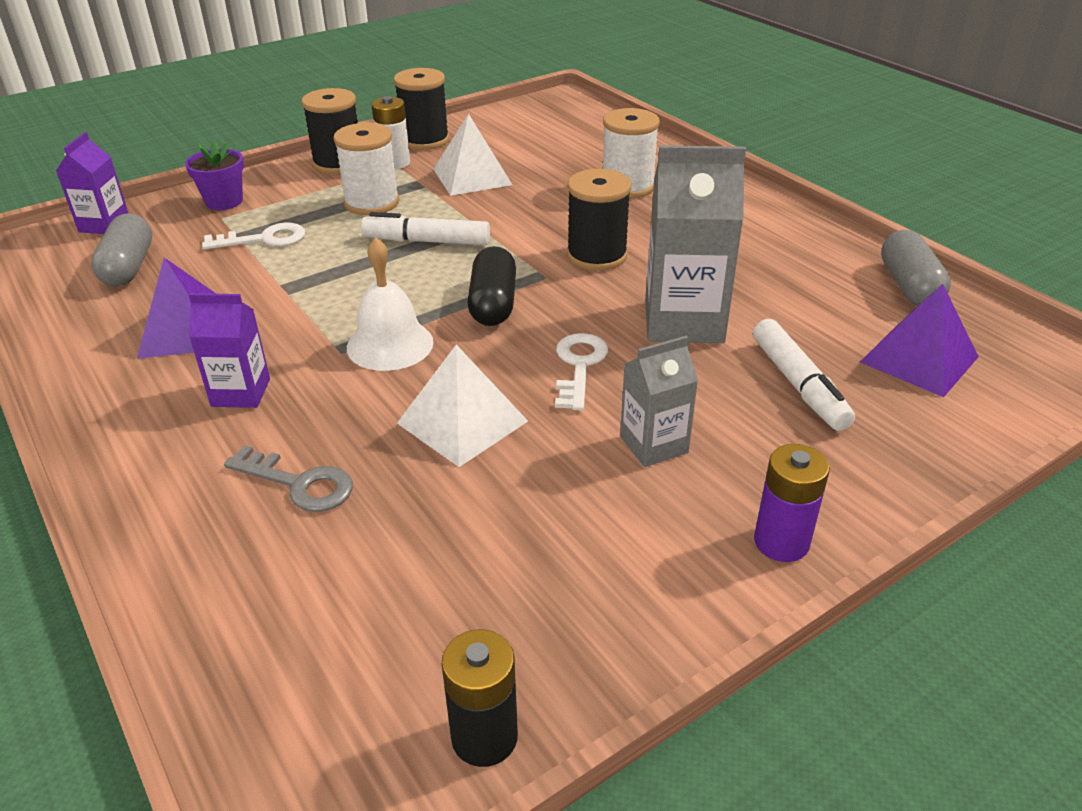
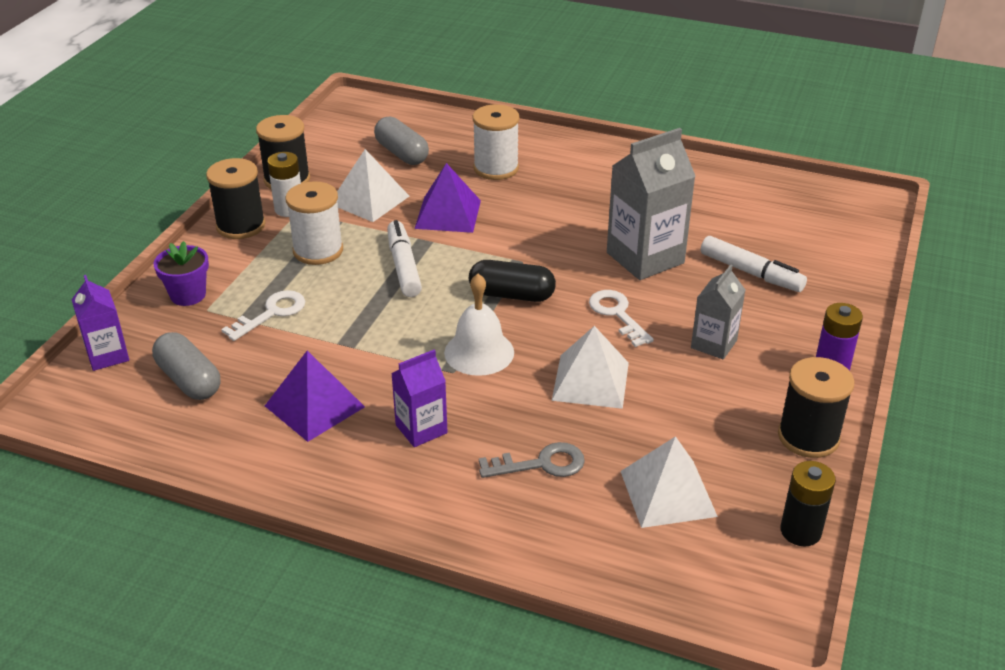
camera: 35 degrees left, 0 degrees up
(385, 590) = (667, 493): none -> white pyramid
(426, 241) = (404, 266): white marker -> white marker turned 105 degrees clockwise
(493, 304) = (511, 295): black capsule -> black capsule turned 45 degrees counterclockwise
(597, 255) = (538, 232): black spool -> black spool (808, 437)
(909, 286) = (746, 181): grey capsule -> grey capsule (402, 153)
(919, 359) = (796, 229): purple pyramid -> purple pyramid (448, 214)

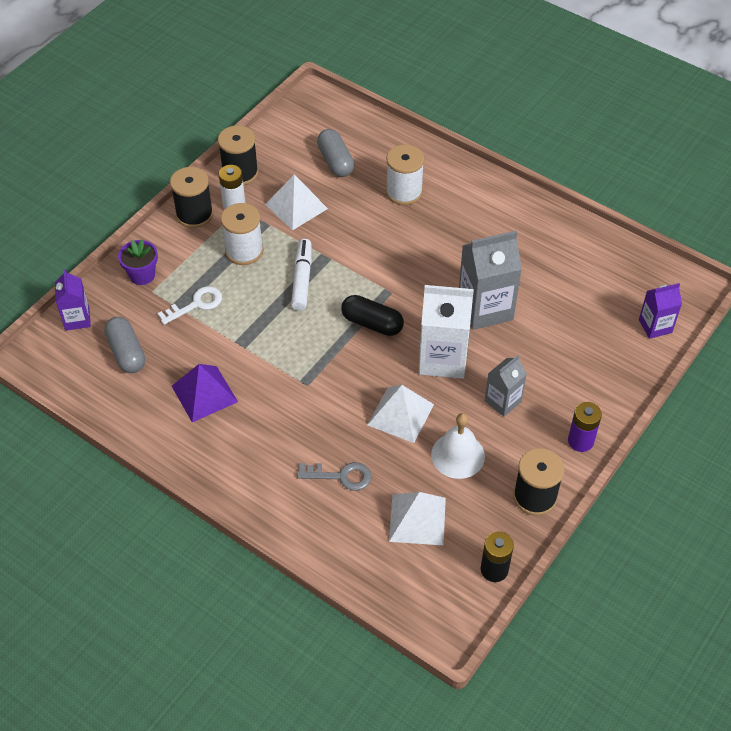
camera: 15 degrees right, 15 degrees up
(421, 429) = (270, 429): purple carton -> purple carton (655, 326)
(448, 214) = (351, 233): purple pyramid -> none
(479, 352) = (331, 371): white bell -> white bell (458, 455)
(617, 314) = (443, 358): white key -> white carton
(751, 273) = (560, 340): white marker -> none

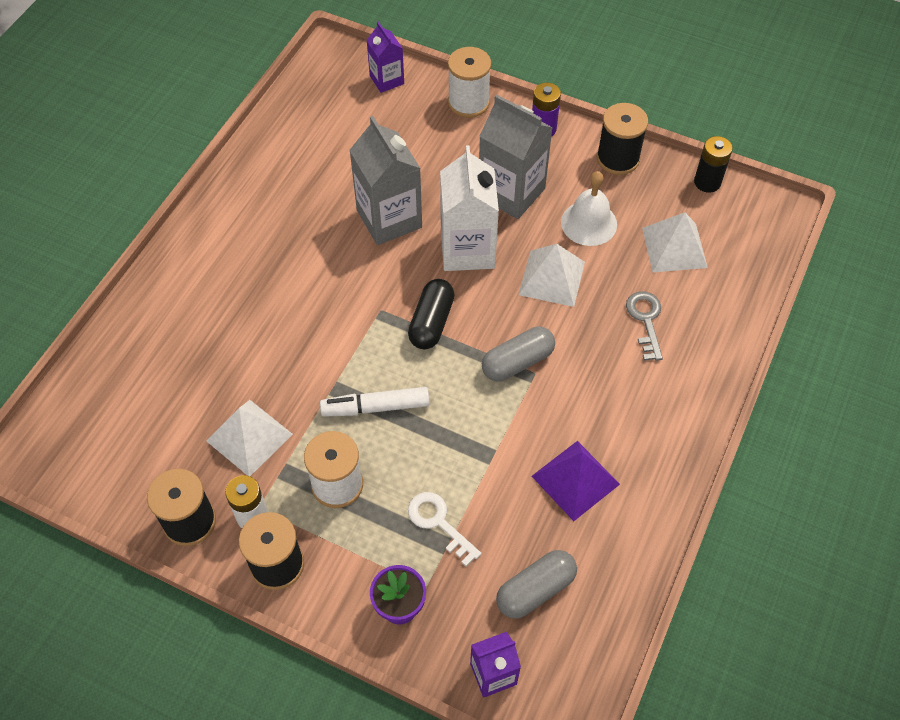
camera: 100 degrees left, 5 degrees up
(335, 161) = (160, 405): grey capsule -> grey capsule (517, 362)
(404, 192) = (213, 319): white spool -> white spool (468, 102)
(503, 401) = (511, 192): grey carton -> grey carton, size x1.74

